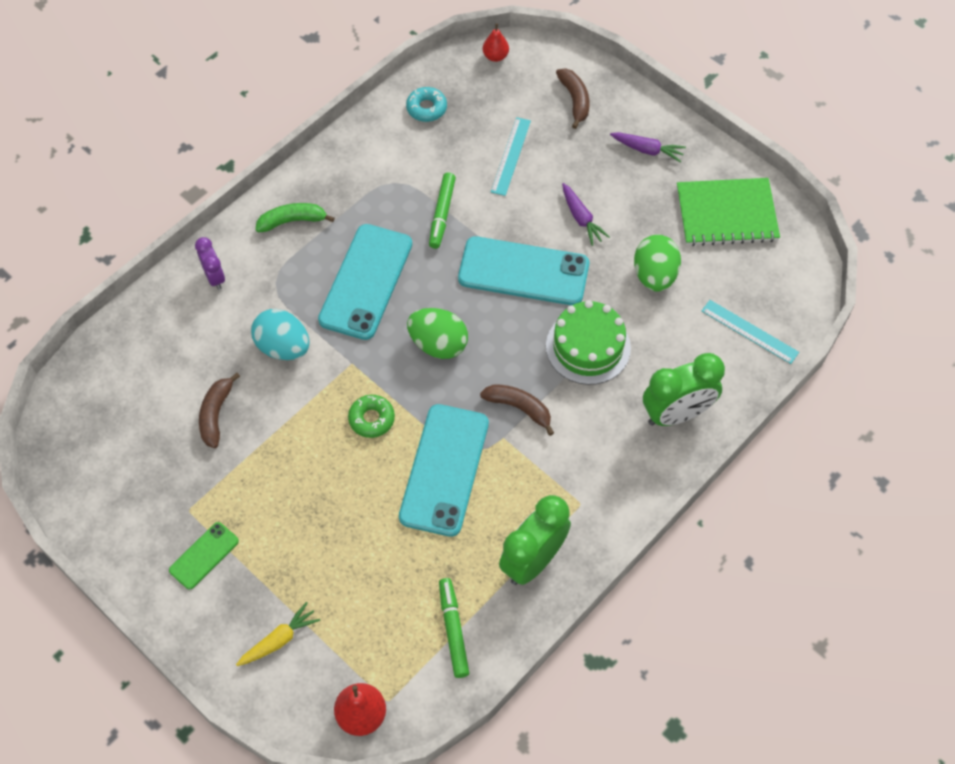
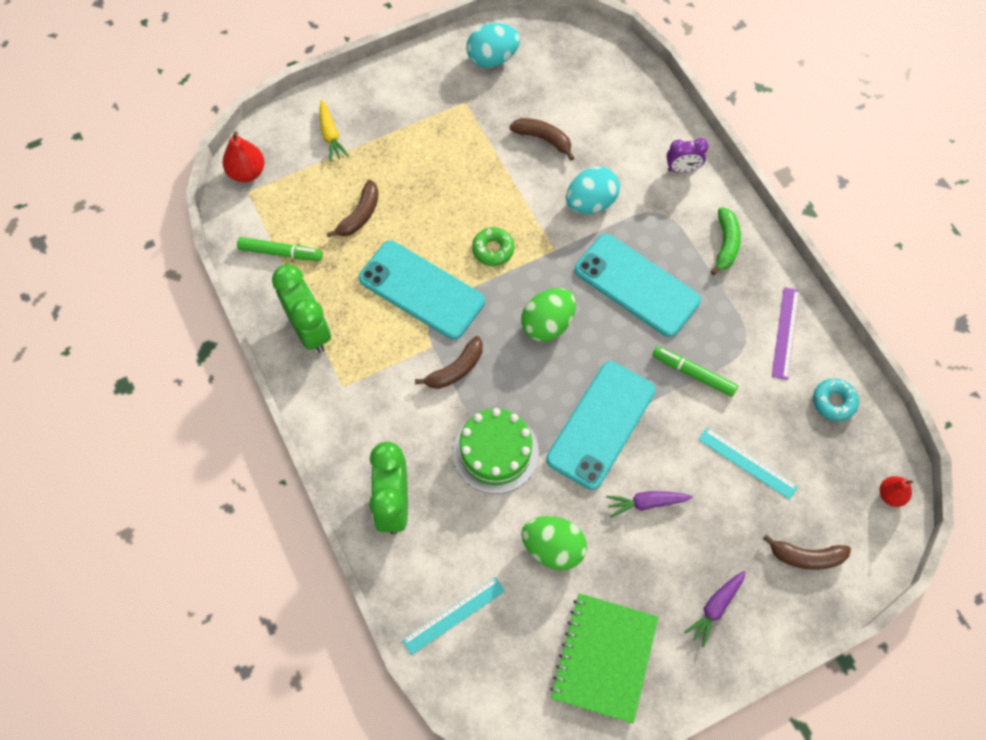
camera: 110 degrees right, 5 degrees up
(116, 501) = (492, 58): none -> turquoise egg
(204, 555) = (421, 104): green phone -> none
(371, 155) = (785, 333): none -> purple ruler
(376, 565) = (360, 215): none -> brown banana

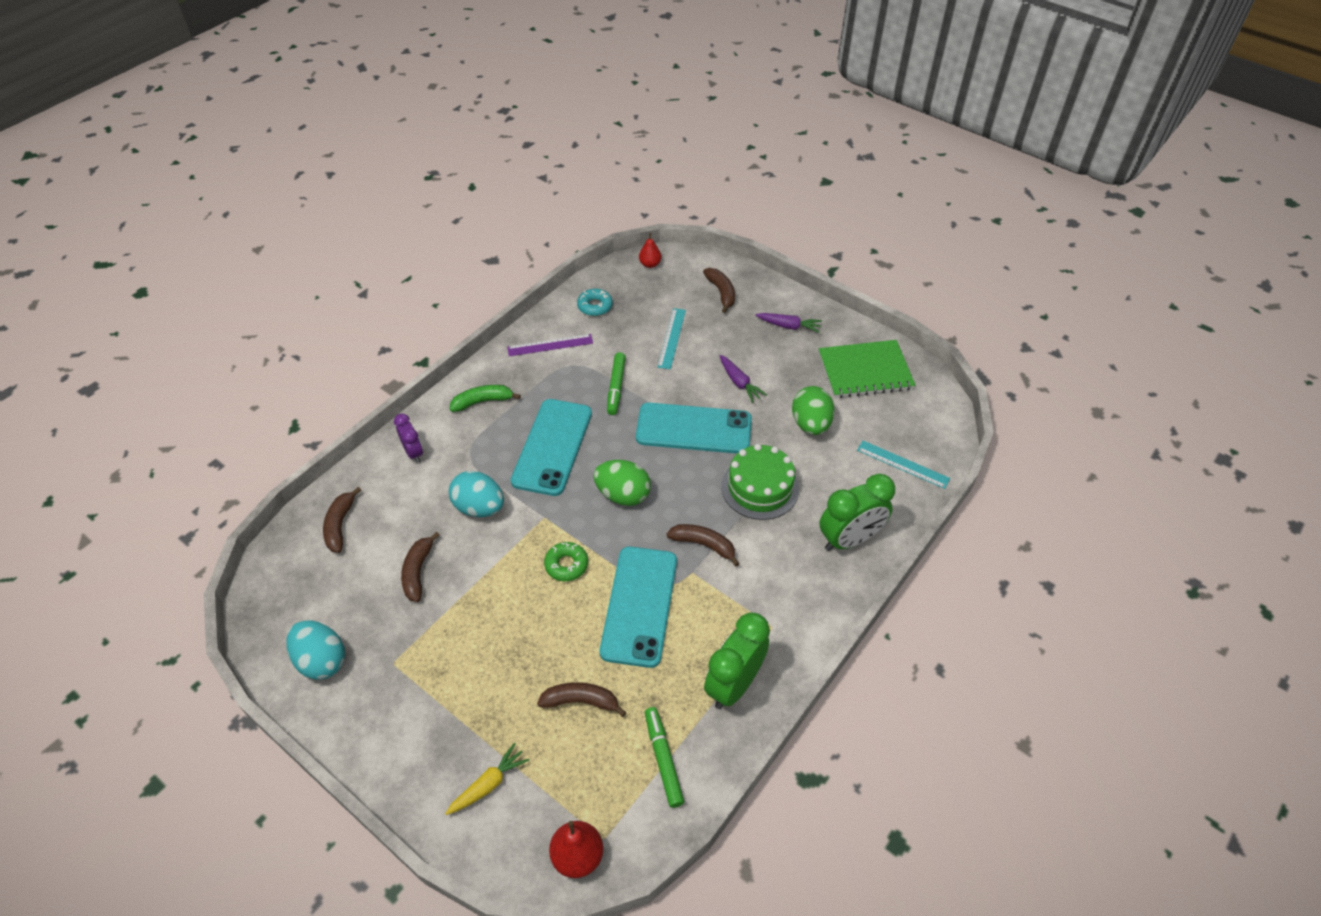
camera: 115 degrees left, 15 degrees down
(622, 96) = (340, 525): none -> brown banana

